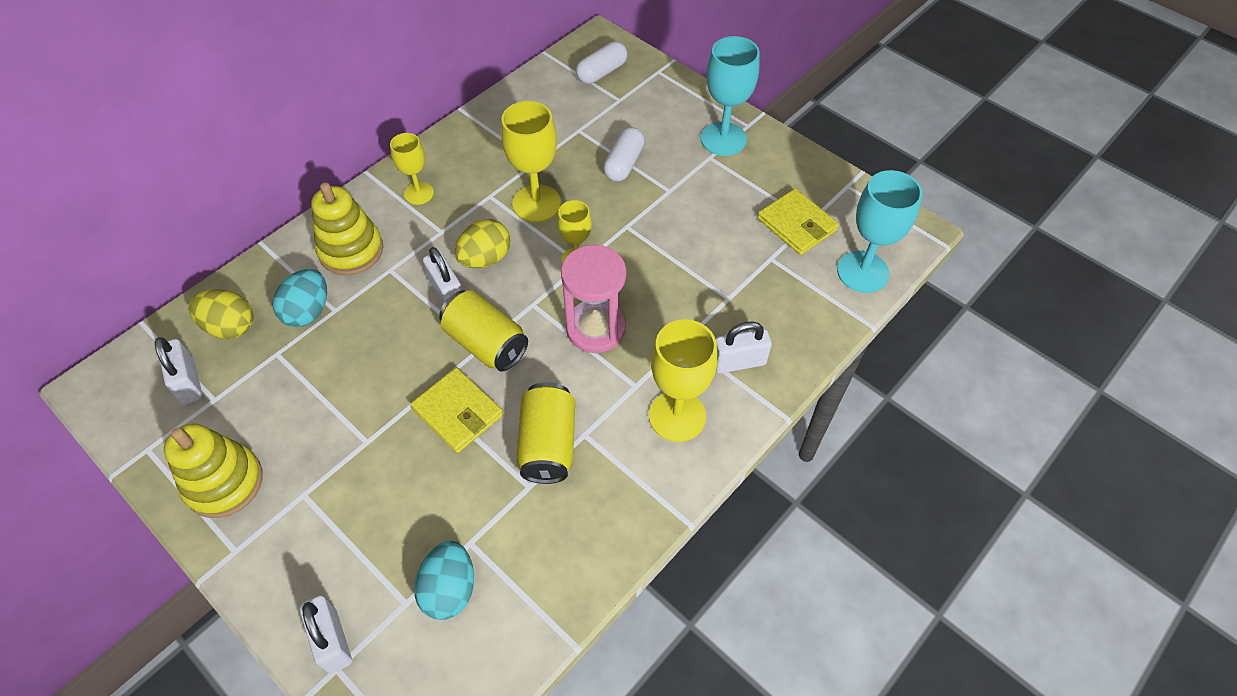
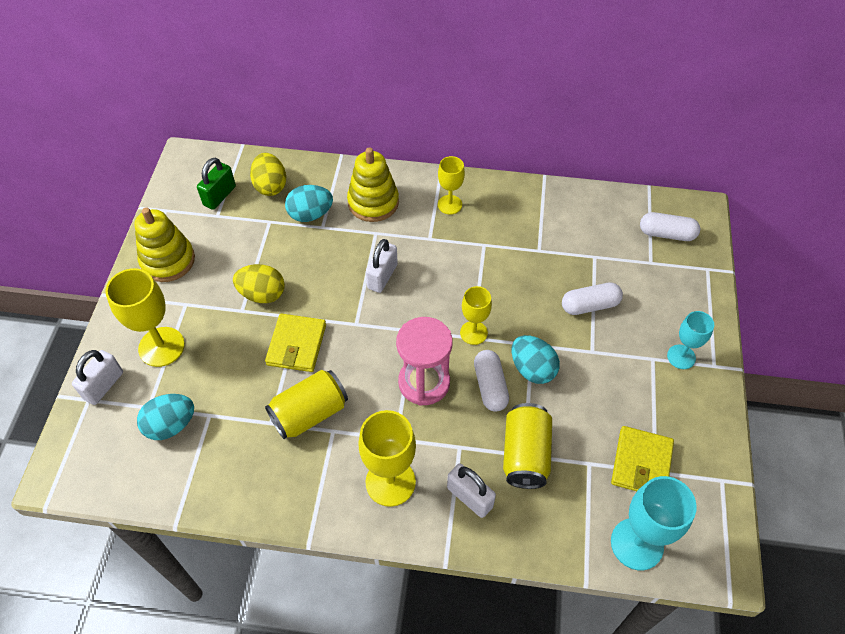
camera: 55 degrees right, 0 degrees up
(189, 382) = (219, 196): white padlock -> green padlock
(485, 259) = (428, 278): yellow egg -> yellow egg (262, 294)
(486, 343) = (360, 325): yellow can -> yellow can (525, 454)
(536, 203) = (502, 276): yellow goblet -> yellow goblet (161, 347)
(642, 281) = (490, 386): none -> white capsule
(651, 241) = (532, 369): none -> turquoise egg
(723, 139) = (681, 357): turquoise goblet -> turquoise goblet, size x0.61

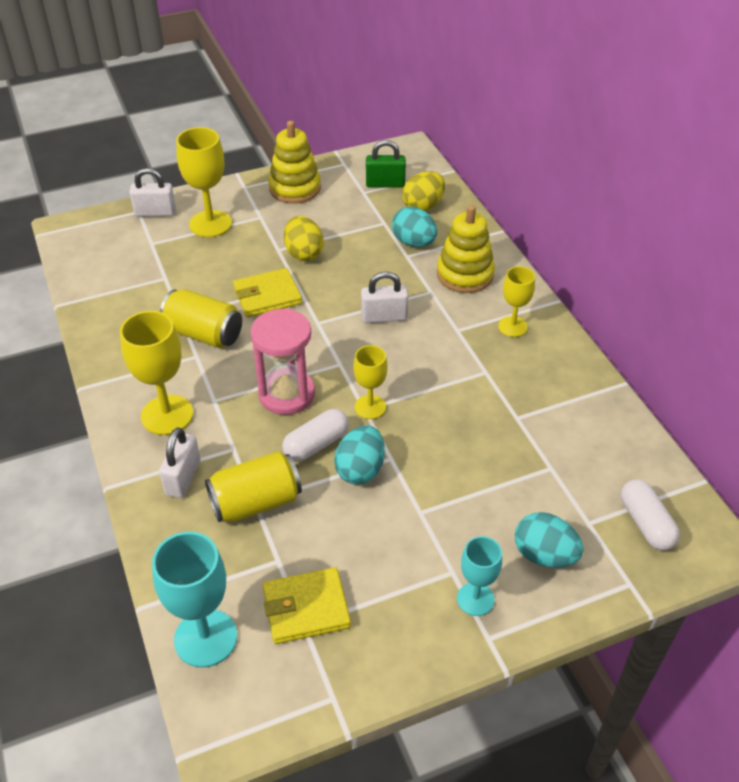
camera: 60 degrees right, 10 degrees down
(171, 425) = (142, 262): turquoise egg -> turquoise egg (544, 555)
(590, 305) = (479, 488): white capsule -> none

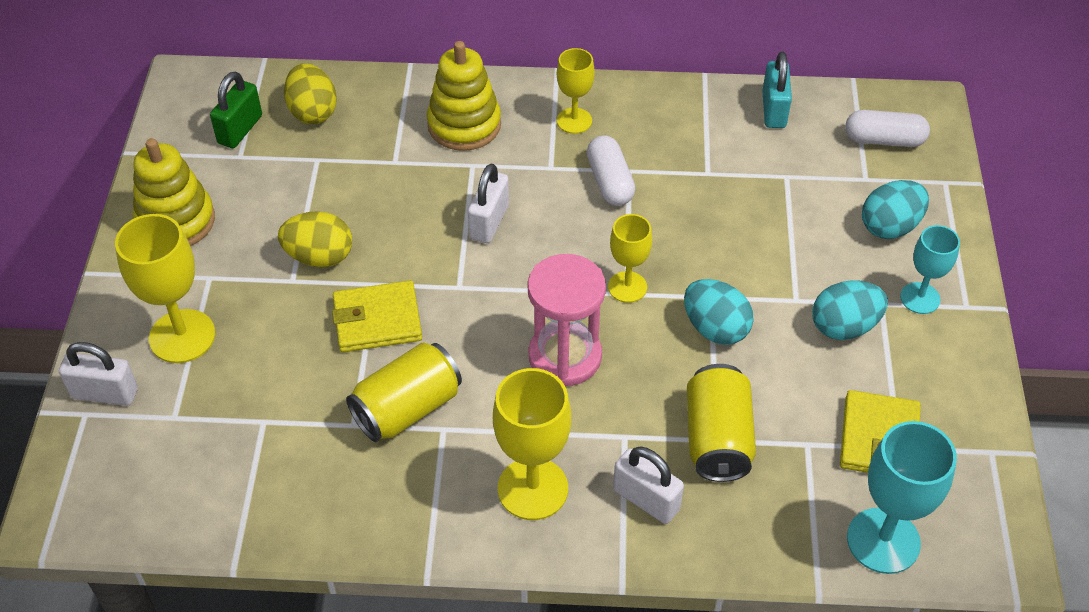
camera: 65 degrees left, 5 degrees up
(155, 212) = (105, 393): white padlock -> white padlock turned 75 degrees clockwise
(267, 296) = (377, 320): yellow wallet -> yellow wallet turned 75 degrees clockwise
(316, 444) = (658, 355): white capsule -> white capsule (610, 182)
(413, 242) = (375, 146): turquoise egg -> turquoise egg (844, 326)
(620, 438) = (774, 110): none -> turquoise padlock

